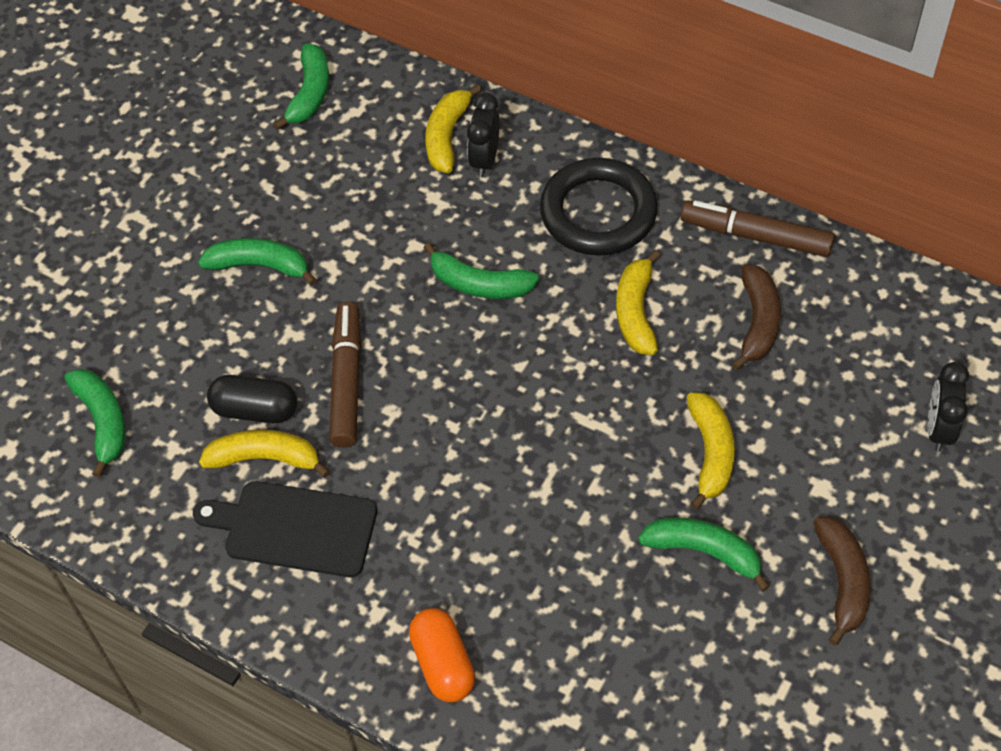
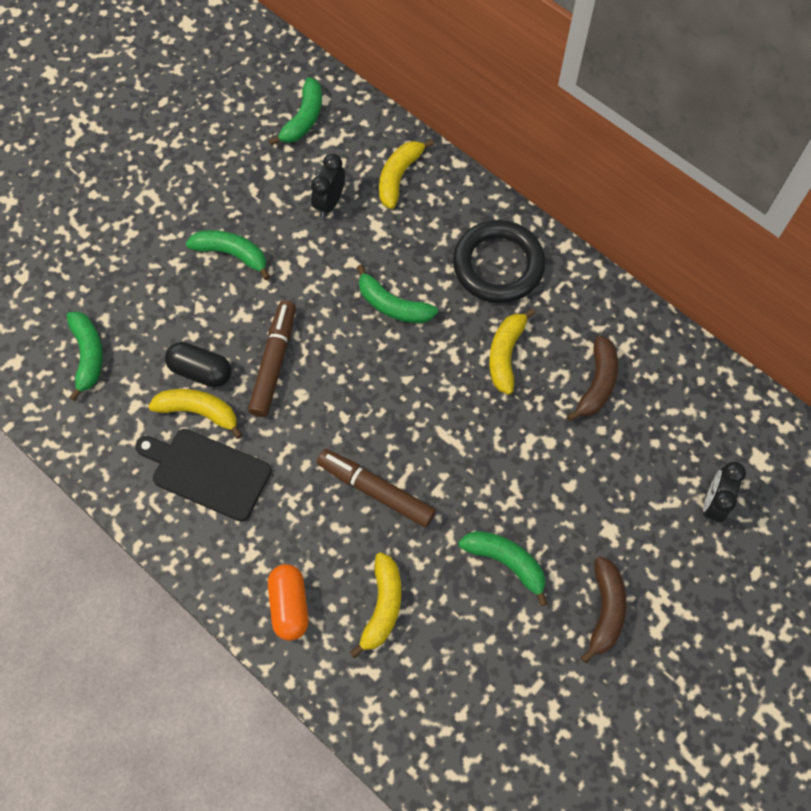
camera: 10 degrees right, 10 degrees up
(484, 160) = (422, 202): black clock -> black clock (329, 203)
(710, 453) = (532, 483): yellow banana -> yellow banana (382, 606)
(755, 236) = (614, 311): brown marker -> brown marker (376, 491)

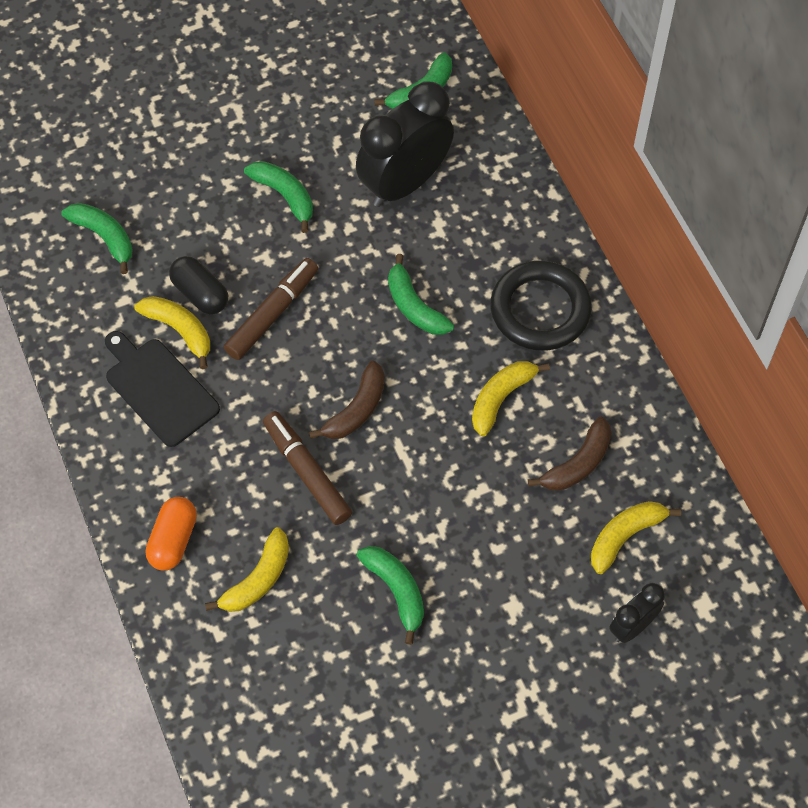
camera: 25 degrees right, 5 degrees down
(88, 355) = (104, 237): green banana -> green banana turned 60 degrees counterclockwise
(329, 203) = (404, 183): black clock -> black clock, size x2.00
(399, 176) = (486, 184): yellow banana -> yellow banana (625, 536)
(605, 610) = (468, 677): brown banana -> brown banana (356, 410)

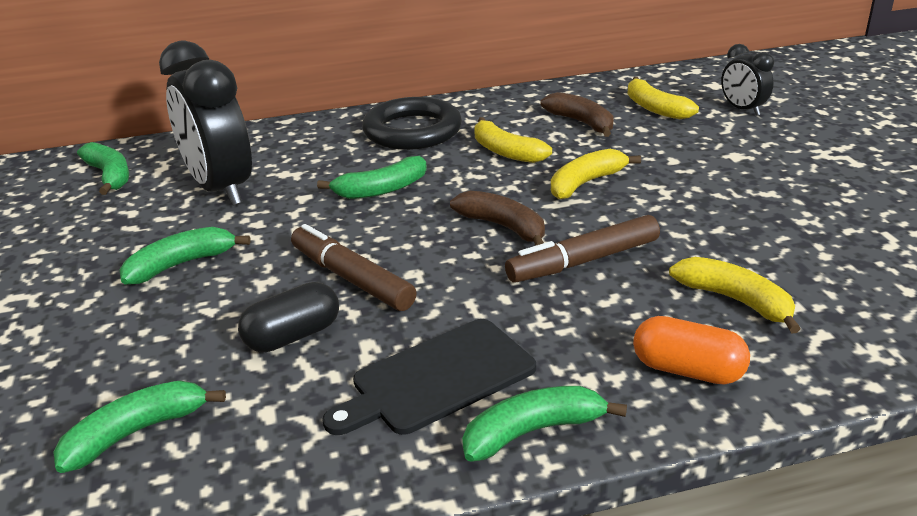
camera: 80 degrees left, 30 degrees down
(180, 330) = (345, 356): yellow banana -> yellow banana (586, 183)
(396, 591) = (732, 212): green banana -> green banana (533, 431)

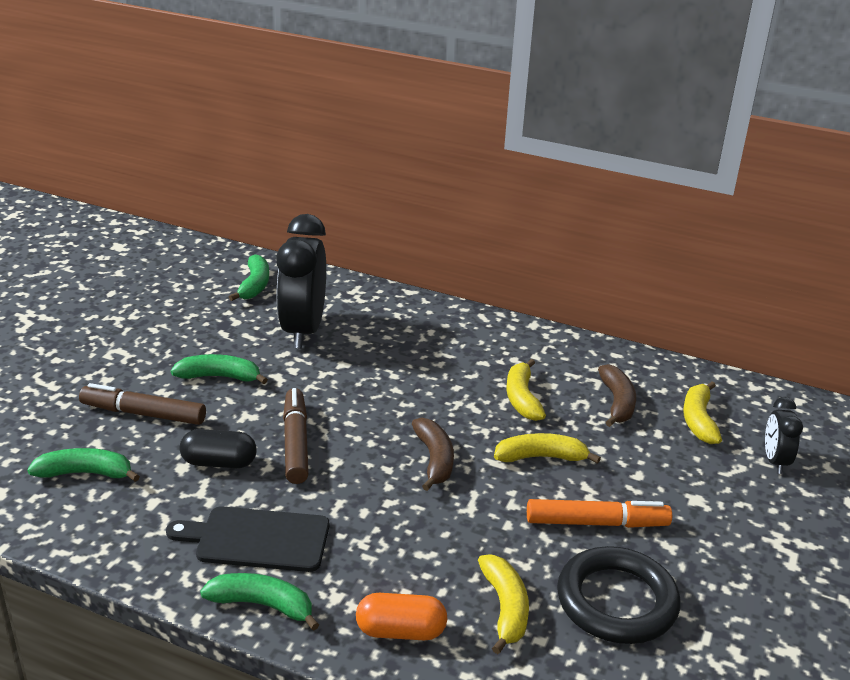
camera: 35 degrees right, 0 degrees up
(381, 189) = (397, 385): green banana -> none
(412, 131) = (481, 345): black ring -> black ring (616, 601)
(583, 261) = (448, 517): brown marker -> brown marker (143, 414)
(687, 370) = (400, 631): orange capsule -> orange capsule turned 60 degrees counterclockwise
(698, 204) = (596, 522): none -> orange marker

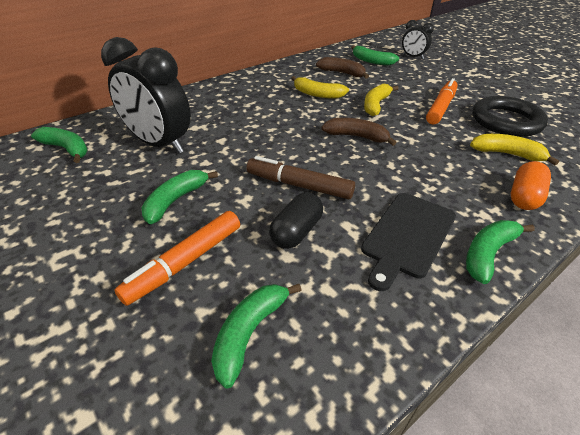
camera: 60 degrees left, 10 degrees up
(143, 414) = (185, 262): brown marker -> orange marker
(698, 420) = (371, 61): yellow banana -> green banana

